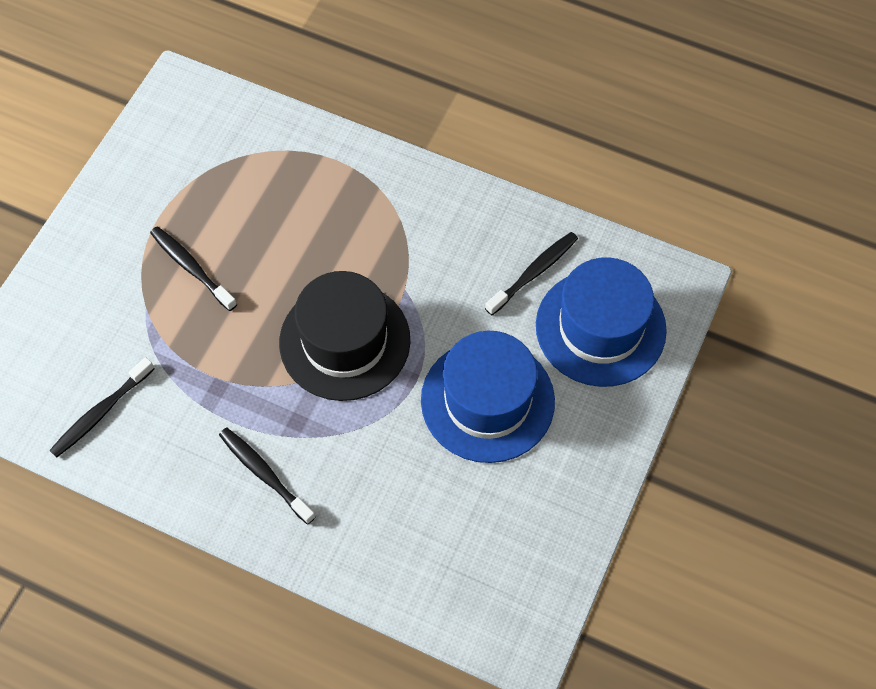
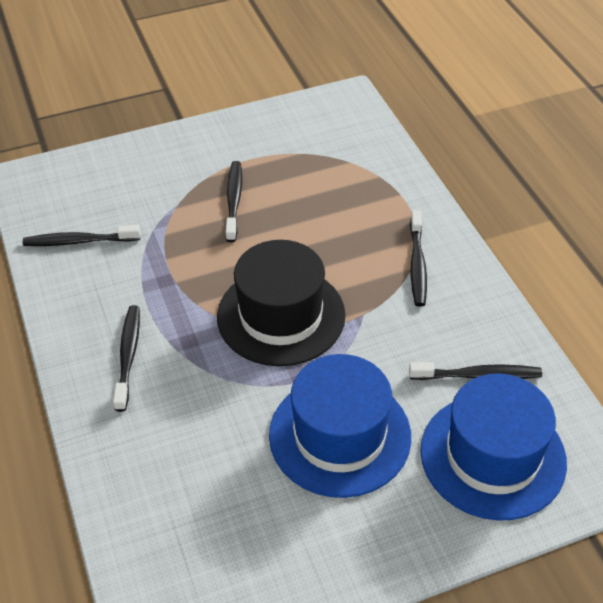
camera: 45 degrees right, 15 degrees down
(401, 212) = (417, 264): none -> black toothbrush

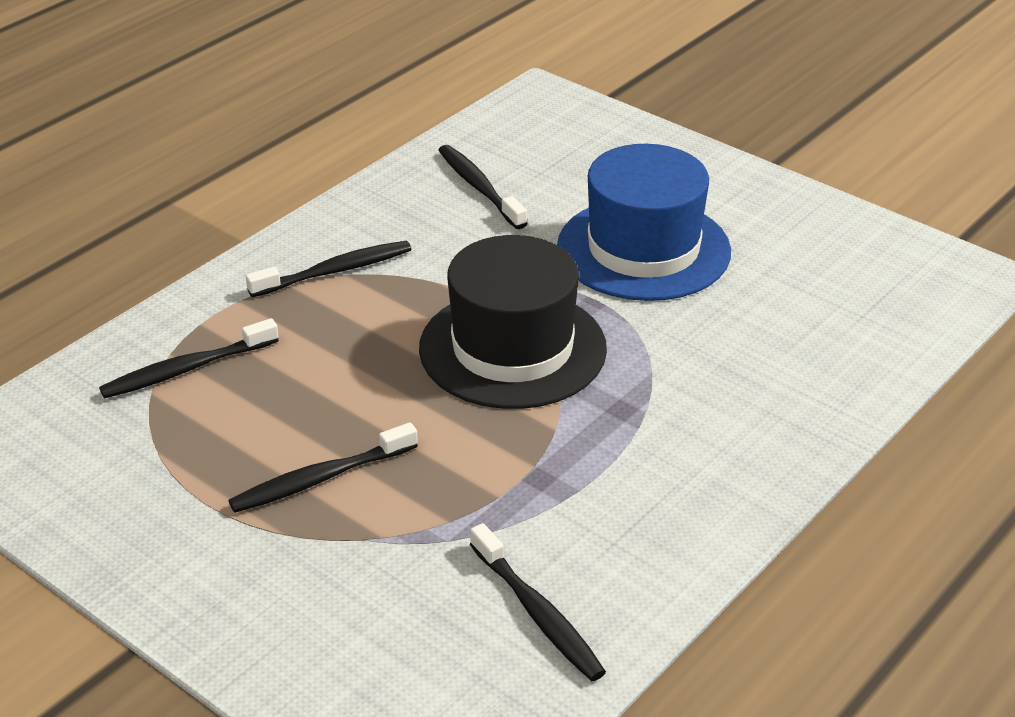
camera: 120 degrees left, 10 degrees down
(128, 356) = (695, 451): black toothbrush -> black toothbrush (187, 369)
(492, 456) = (575, 156): blue hat -> none

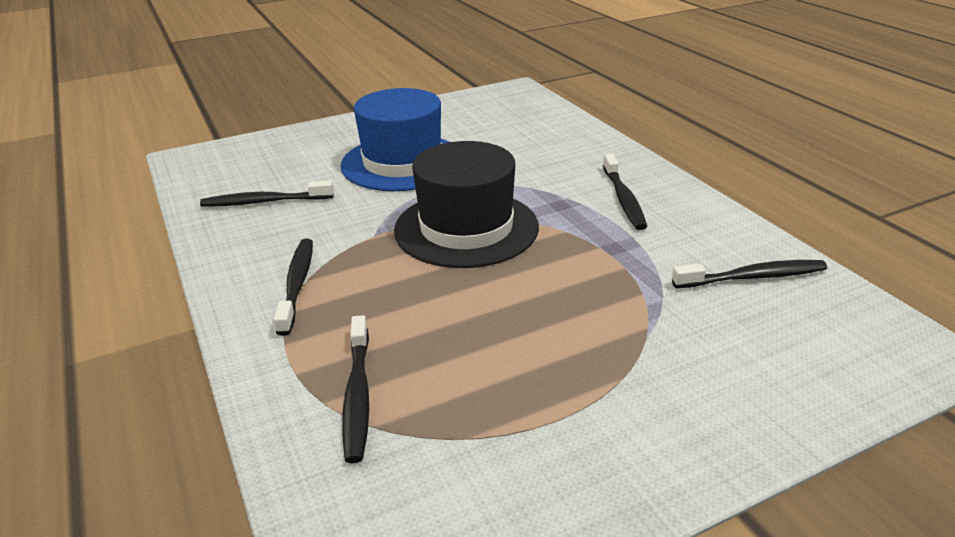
camera: 65 degrees left, 5 degrees down
(320, 479) = (563, 344): black toothbrush -> black toothbrush (623, 199)

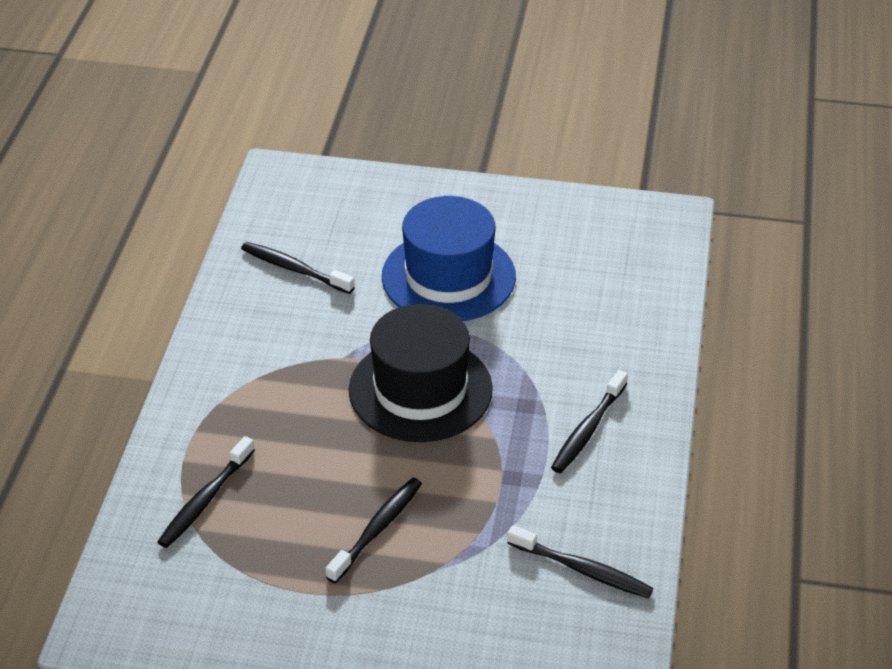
camera: 35 degrees right, 10 degrees up
(297, 284) = (246, 379): black toothbrush -> black toothbrush (377, 529)

